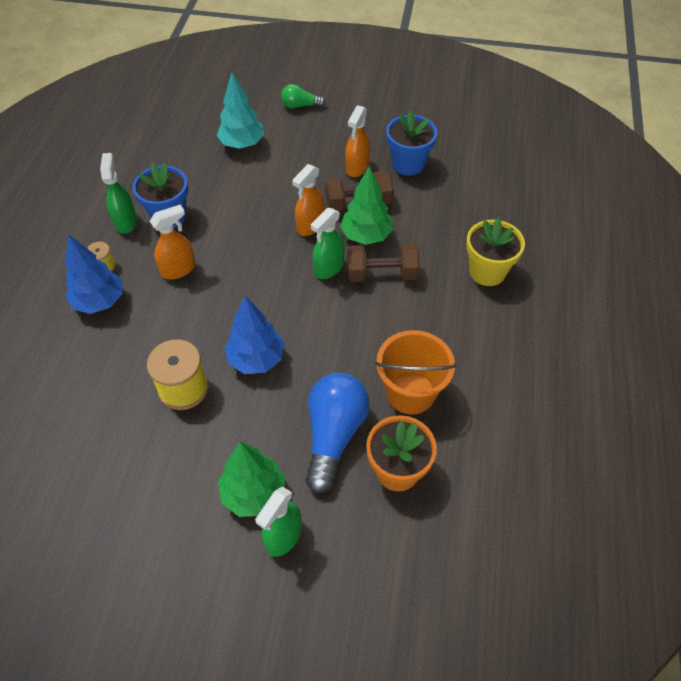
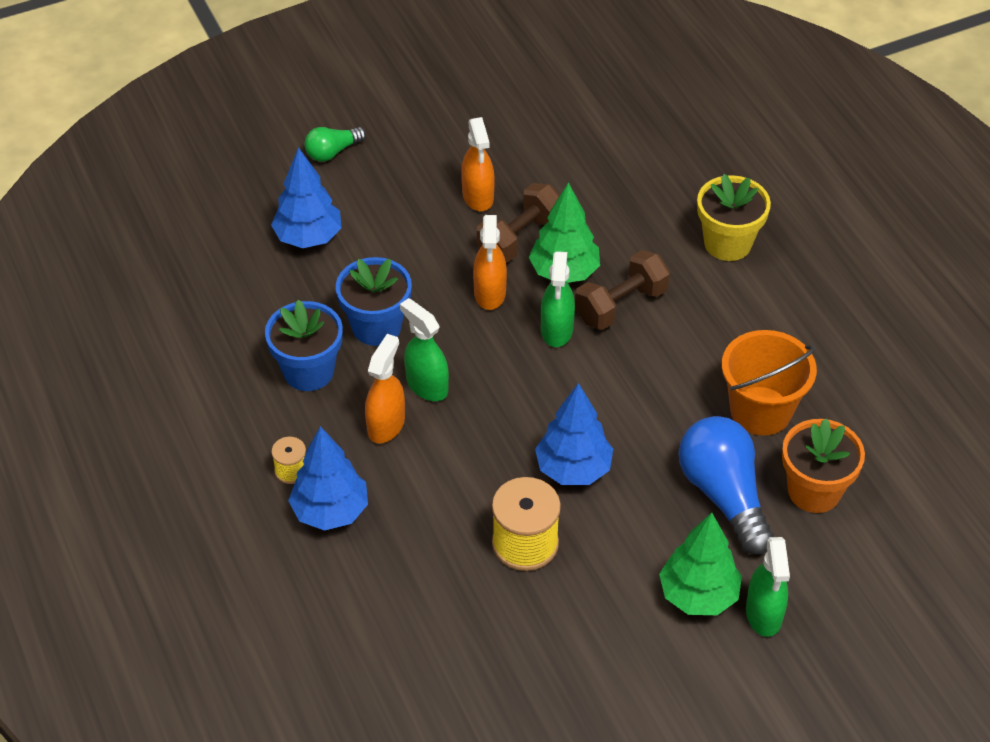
camera: 35 degrees left, 5 degrees down
(126, 222) = (261, 406): green spray bottle -> green spray bottle (426, 385)
(242, 144) = (308, 237): turquoise tree -> blue tree
(408, 164) = (533, 163): blue flower pot -> blue flower pot (376, 327)

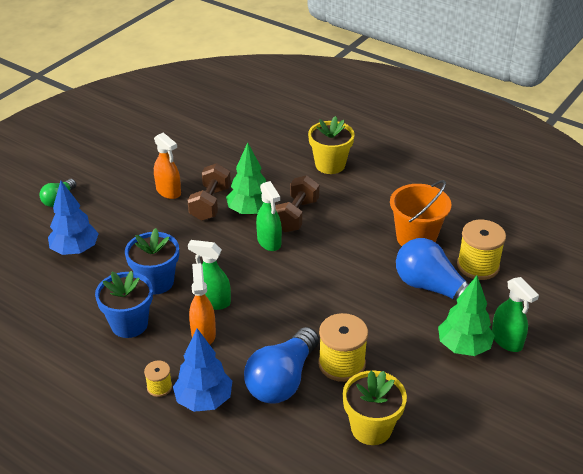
camera: 30 degrees left, 10 degrees down
(438, 530) = (282, 380): none -> blue light bulb
(490, 293) = (214, 238): orange spray bottle -> none
(499, 642) = (371, 428): none -> yellow flower pot
(573, 469) = (337, 310): blue tree -> none
(814, 491) = (478, 266): orange flower pot -> yellow spool

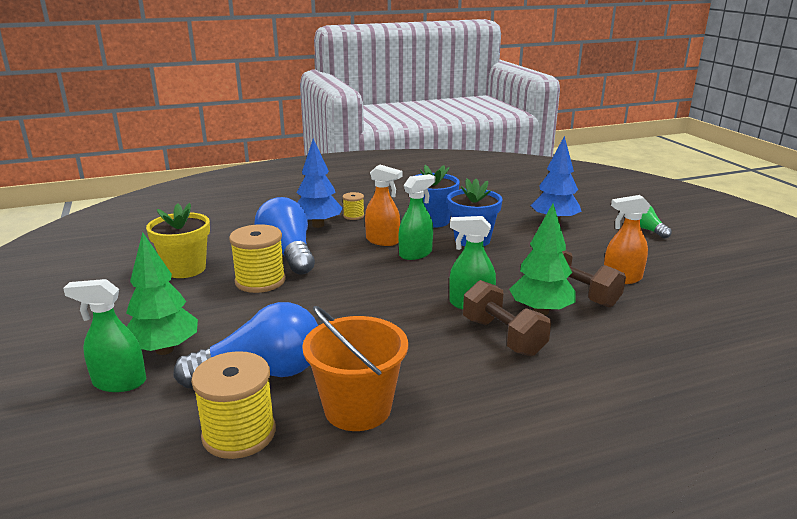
camera: 125 degrees right, 15 degrees down
(330, 165) = (609, 412): yellow flower pot -> none

